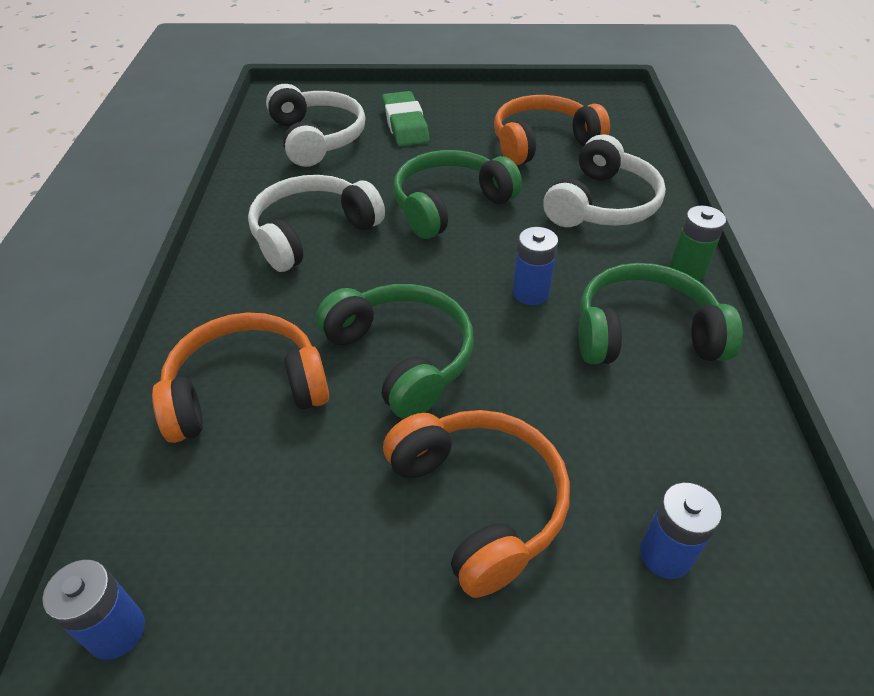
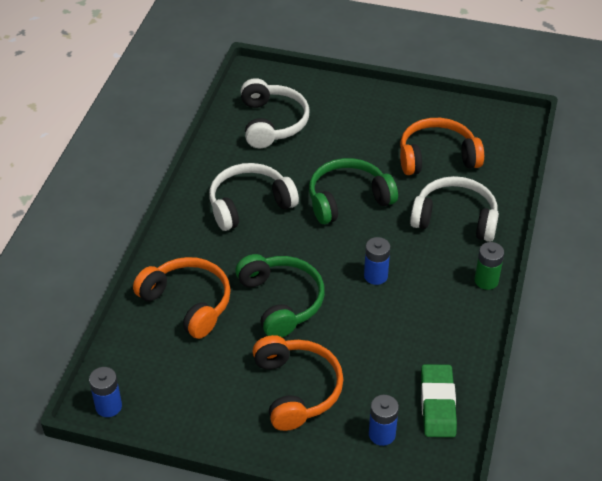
camera: 15 degrees right, 0 degrees up
(246, 390) = (188, 303): orange headphones -> orange headphones turned 45 degrees clockwise
(405, 124) = (340, 121): green eraser -> green eraser (437, 404)
(601, 204) = (455, 218): white headphones -> white headphones turned 120 degrees counterclockwise
(644, 333) = (434, 317): green headphones -> none

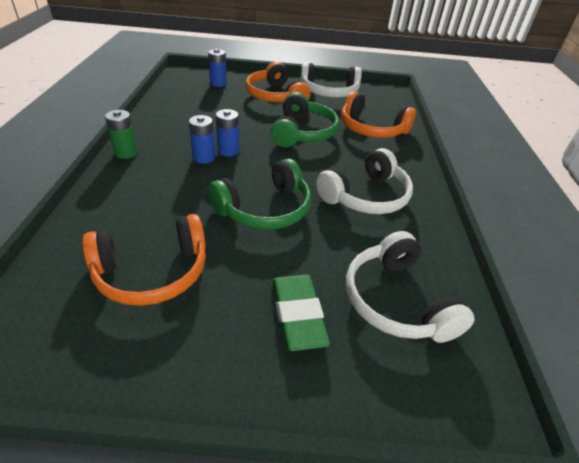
camera: 165 degrees right, 5 degrees down
(108, 406) = (383, 88): blue battery -> blue battery (204, 158)
(281, 301) = (303, 132): green headphones -> green headphones turned 135 degrees counterclockwise
(437, 404) = (182, 94): green eraser -> green eraser (298, 314)
(455, 218) = (144, 199): white headphones -> white headphones (329, 92)

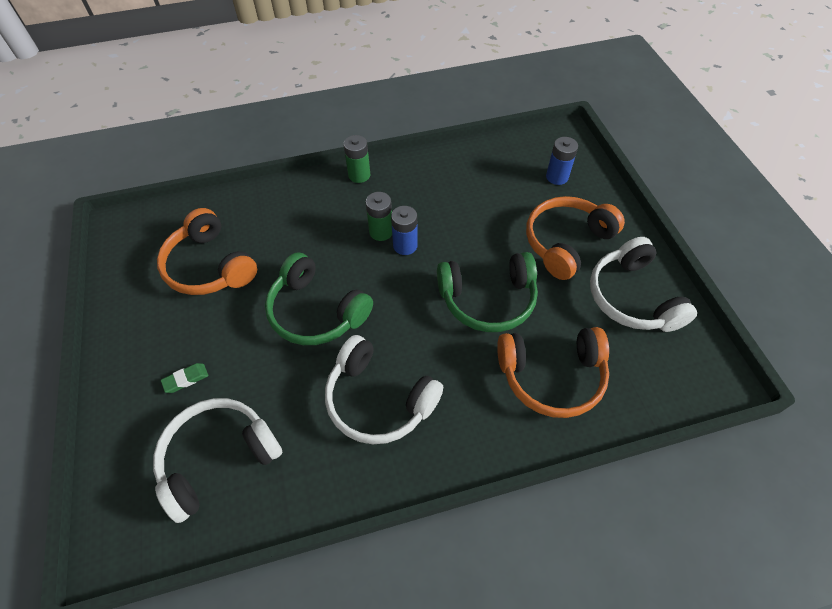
camera: 75 degrees right, 15 degrees up
(204, 158) = (381, 232): blue battery -> green battery
(298, 314) = (186, 379): green eraser -> green eraser, size x0.50
(371, 129) = (552, 376): orange headphones -> orange headphones turned 105 degrees counterclockwise

